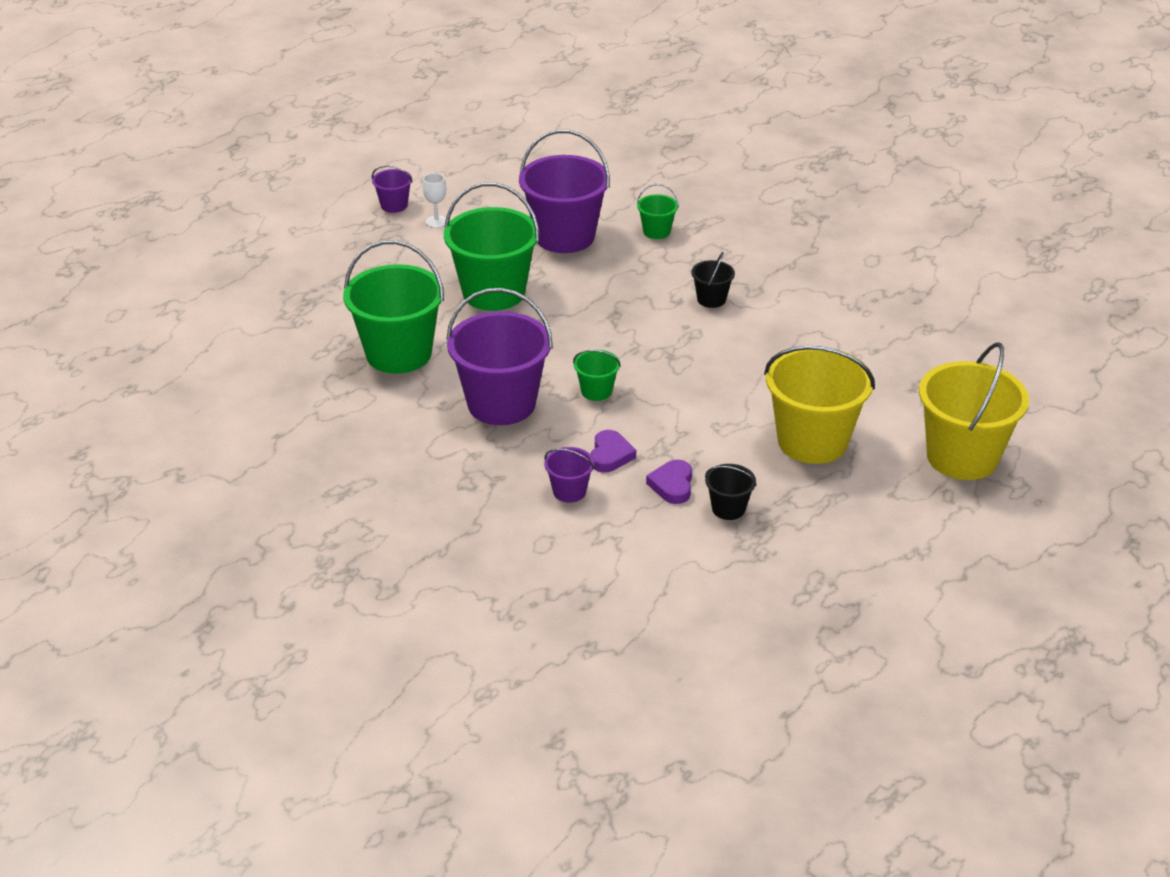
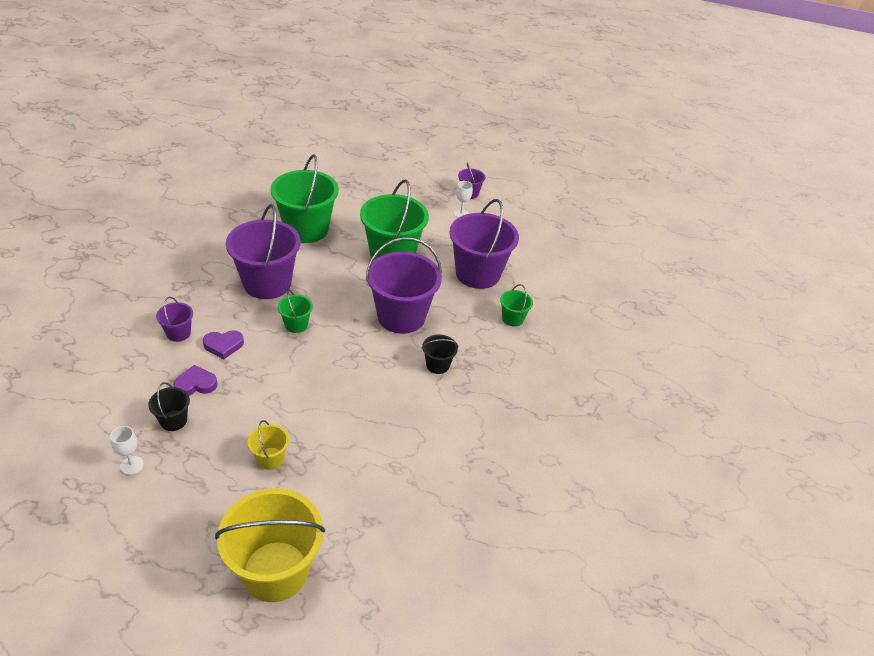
camera: 65 degrees right, 5 degrees up
(617, 308) = (401, 316): none -> purple bucket
(789, 547) = (132, 465): none -> white goblet
(812, 441) = (270, 458): yellow bucket -> yellow bucket, size x0.46

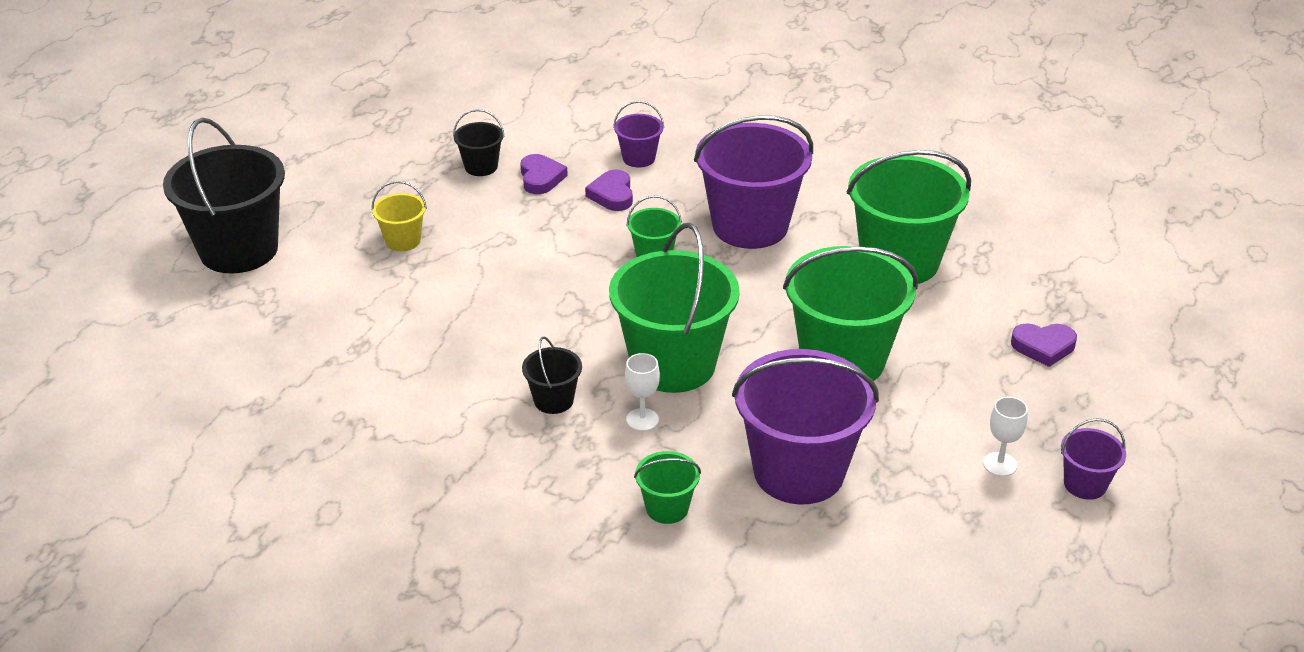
camera: 100 degrees right, 5 degrees down
(132, 465) = (418, 145): white goblet -> white goblet (642, 420)
(275, 571) = (239, 250): yellow bucket -> black bucket
(377, 192) = (1043, 347): none -> purple heart
(401, 316) = (673, 364): purple bucket -> green bucket

